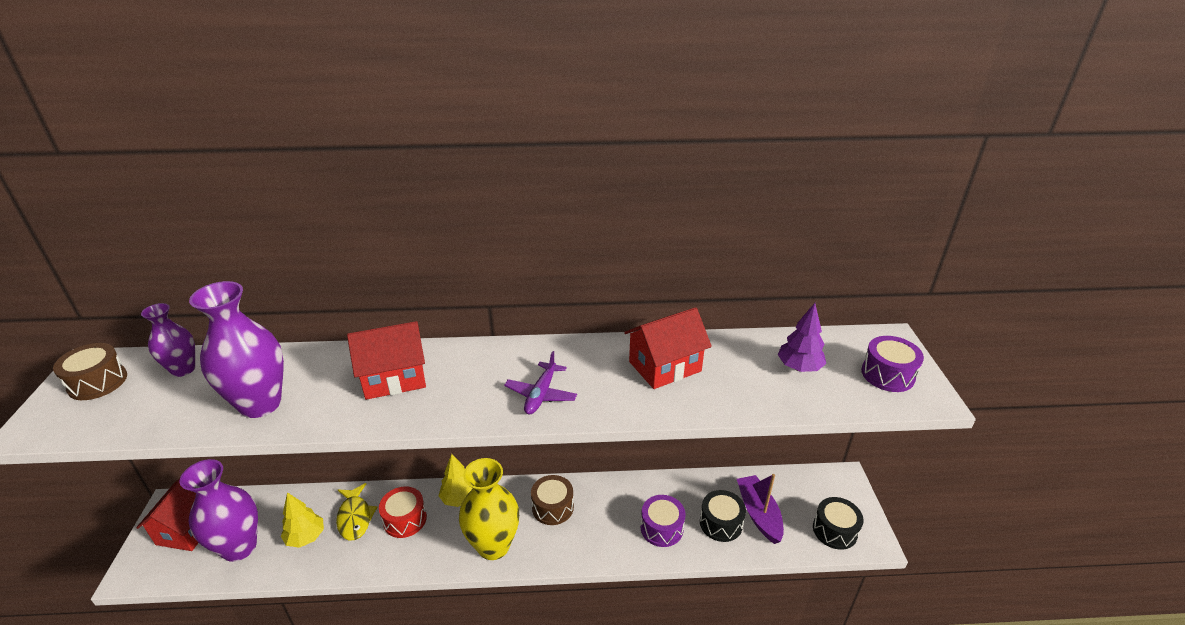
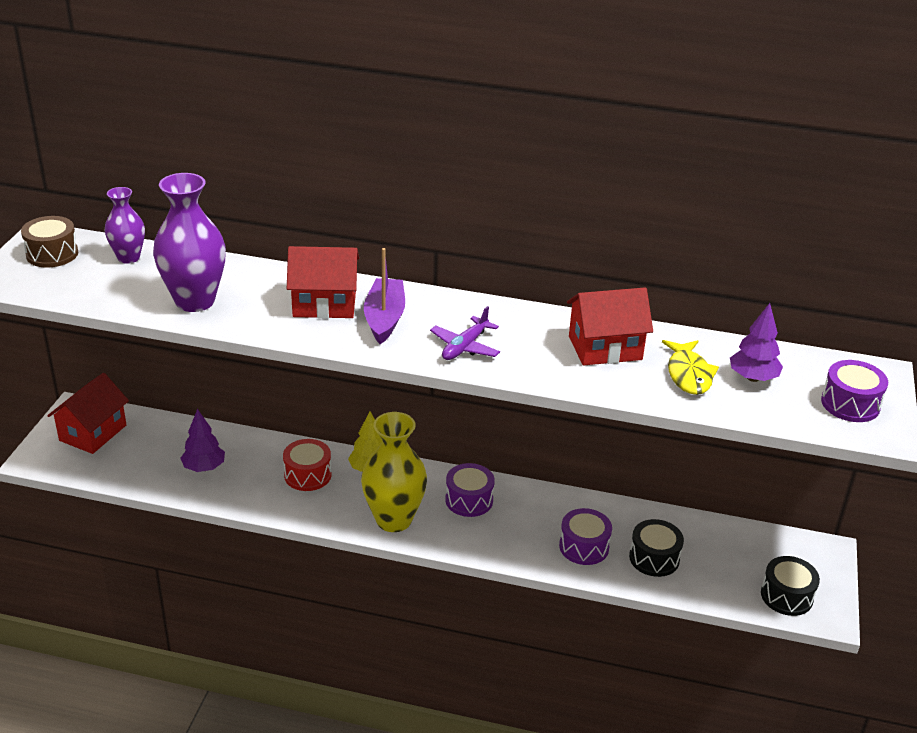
camera: 15 degrees right, 0 degrees up
(239, 547) = (138, 461): purple vase -> none
(306, 537) = (204, 467): yellow tree -> purple tree
(355, 517) = (257, 461): yellow fish -> yellow fish (688, 374)
(552, 507) = (469, 500): brown drum -> purple drum
(758, 514) = (703, 560): purple boat -> purple boat (384, 318)

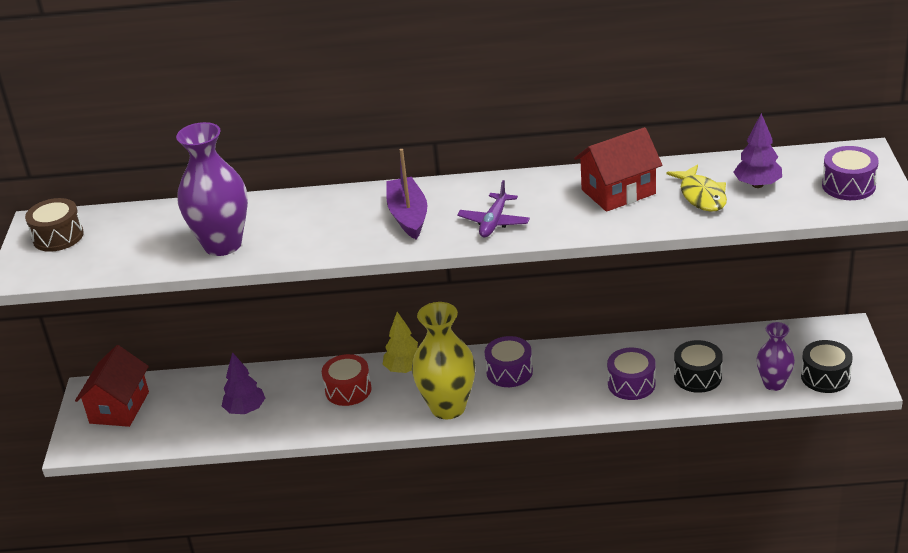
camera: 10 degrees left, 0 degrees up
(128, 258) = (135, 221): purple vase -> purple vase (774, 384)
(324, 304) = (345, 217): red house -> none

